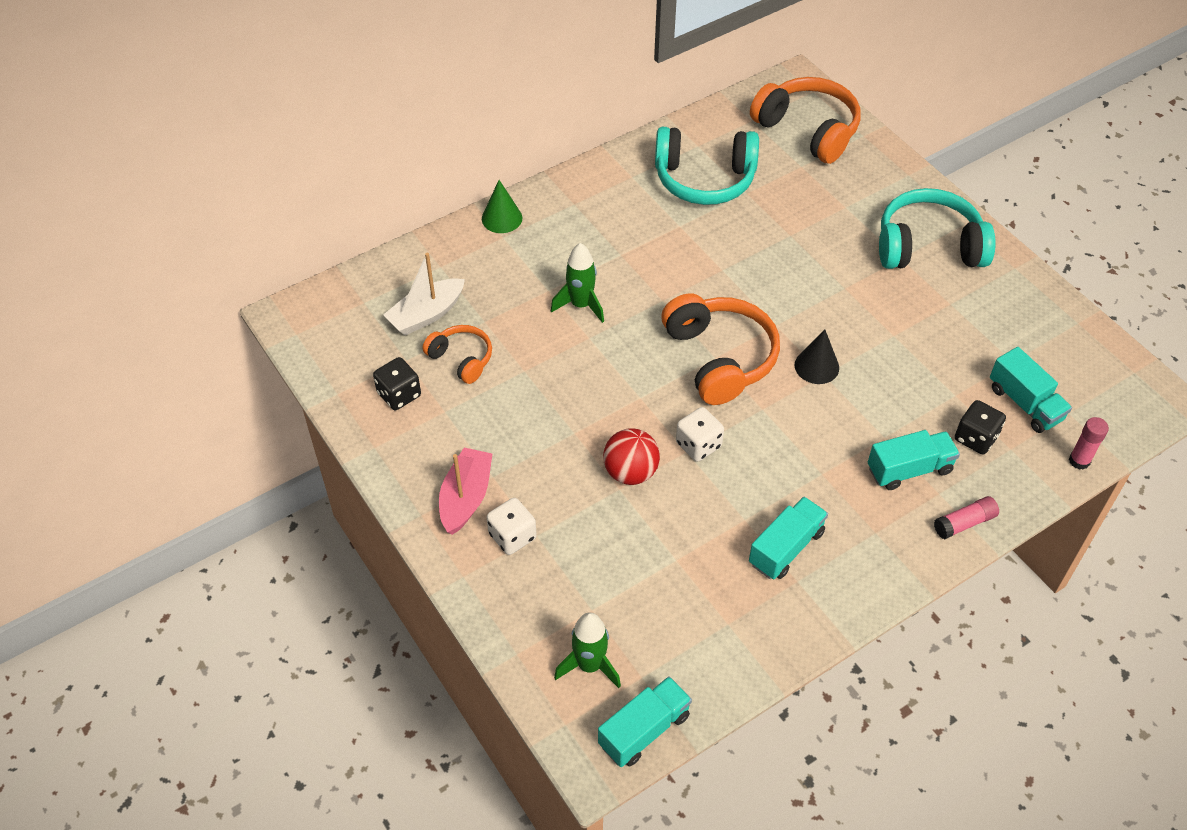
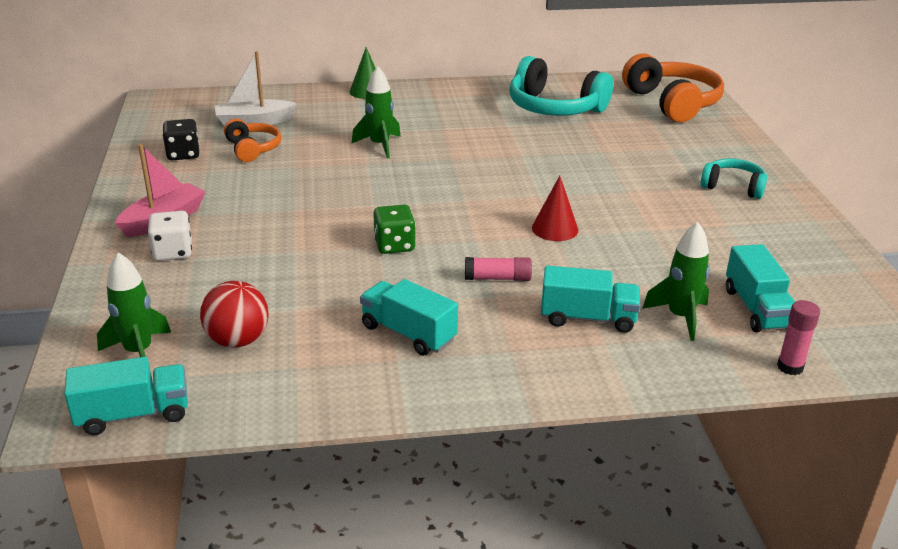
camera: 25 degrees right, 20 degrees down
(630, 472) = (316, 244): red ball -> red ball (238, 340)
(698, 445) = (394, 245): white dice -> green dice
(719, 358) = (468, 201): orange headphones -> none
(786, 548) = (408, 333): turquoise truck -> turquoise truck turned 120 degrees counterclockwise
(816, 366) = (555, 229): black cone -> red cone
(928, 246) = (733, 187): turquoise headphones -> turquoise headphones, size x0.55
(964, 523) = (615, 373): pink glue stick -> pink glue stick (498, 278)
(975, 438) = (680, 317): black dice -> green rocket

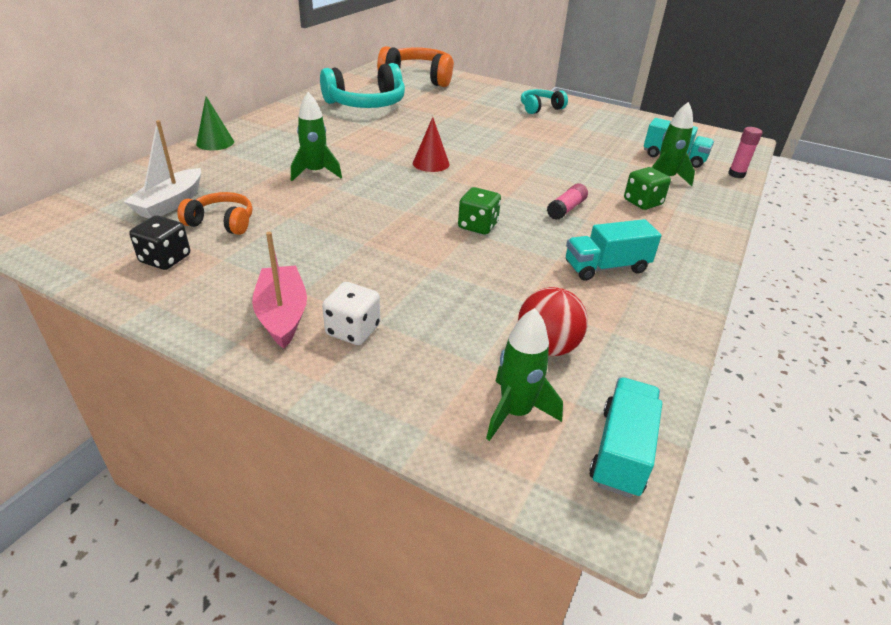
camera: 55 degrees left, 5 degrees up
(555, 229) = (525, 168): red cone -> red cone (431, 163)
(587, 318) = (642, 202): turquoise truck -> green dice

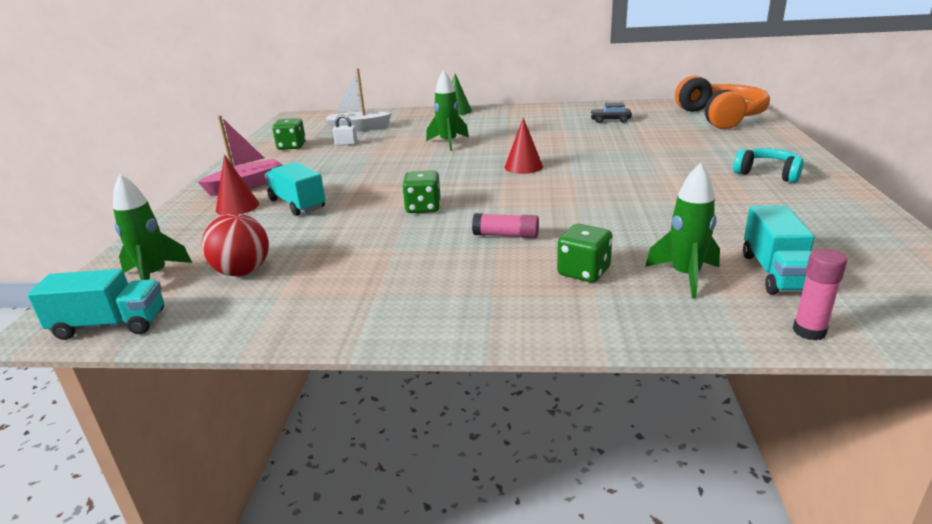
camera: 70 degrees right, 10 degrees down
(165, 259) = (291, 146): black dice -> green dice
(222, 222) = (346, 144): orange headphones -> white padlock
(353, 330) = (237, 206): white dice -> red cone
(366, 104) = (610, 120): turquoise headphones -> black car
(606, 267) = (398, 275): turquoise truck -> turquoise truck (297, 204)

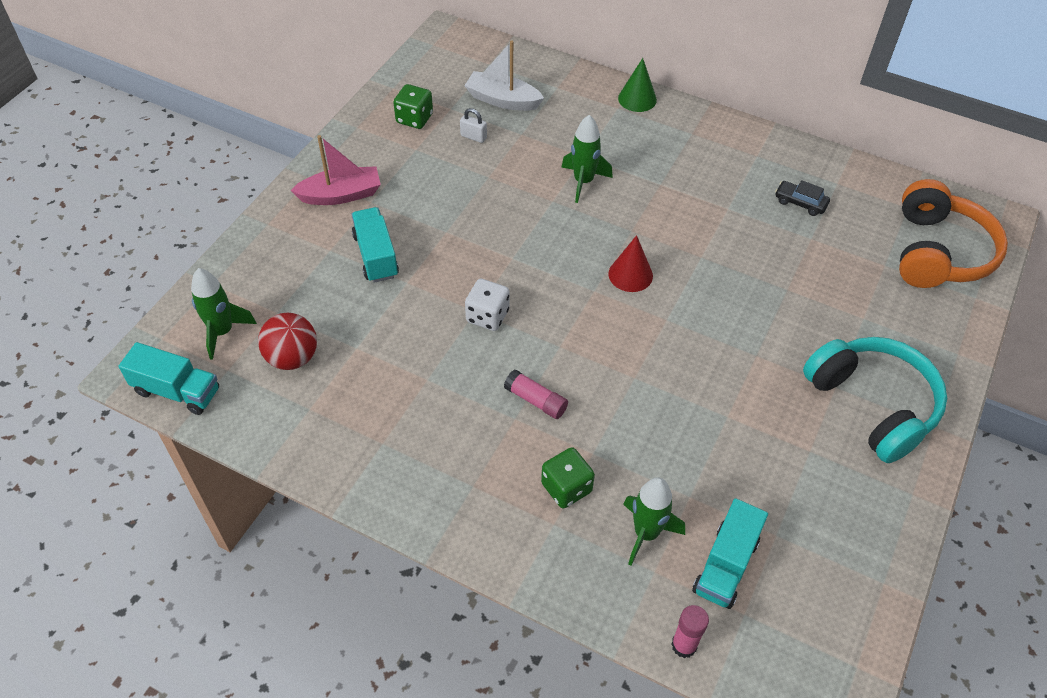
camera: 20 degrees right, 25 degrees up
(237, 206) = (320, 236): red cone -> none
(423, 208) = (487, 316): green dice -> white dice
(768, 174) = (872, 405): turquoise headphones -> turquoise headphones, size x1.81

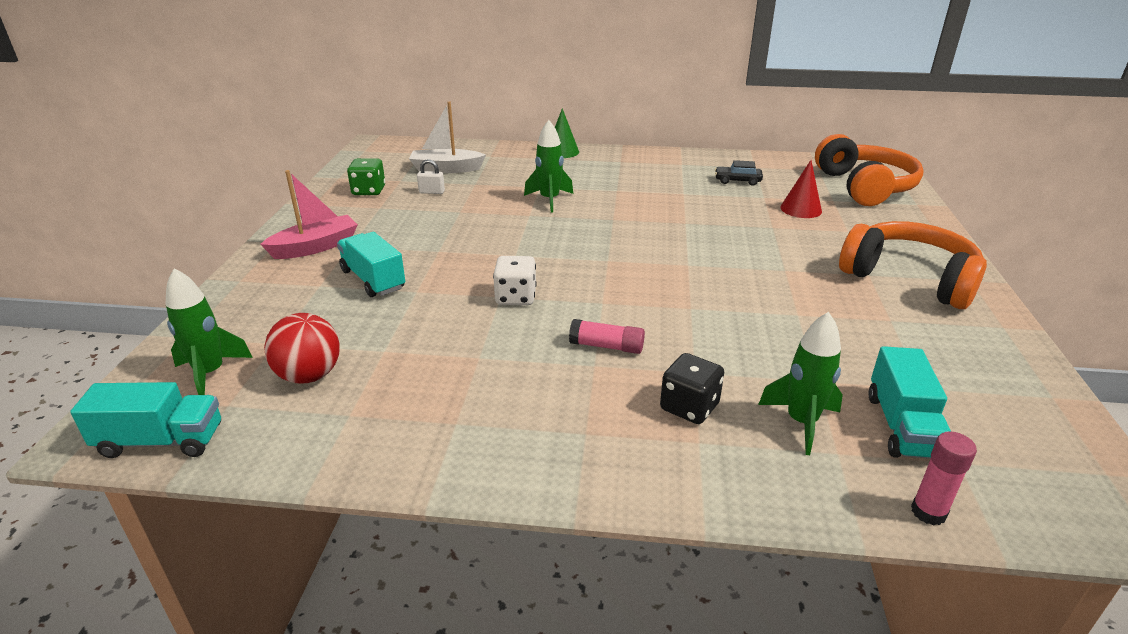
camera: 20 degrees left, 20 degrees down
(566, 488) = (689, 407): green dice -> black dice
(630, 274) = (633, 244): red cone -> red cone (801, 209)
(872, 405) = (909, 278): turquoise headphones -> orange headphones

